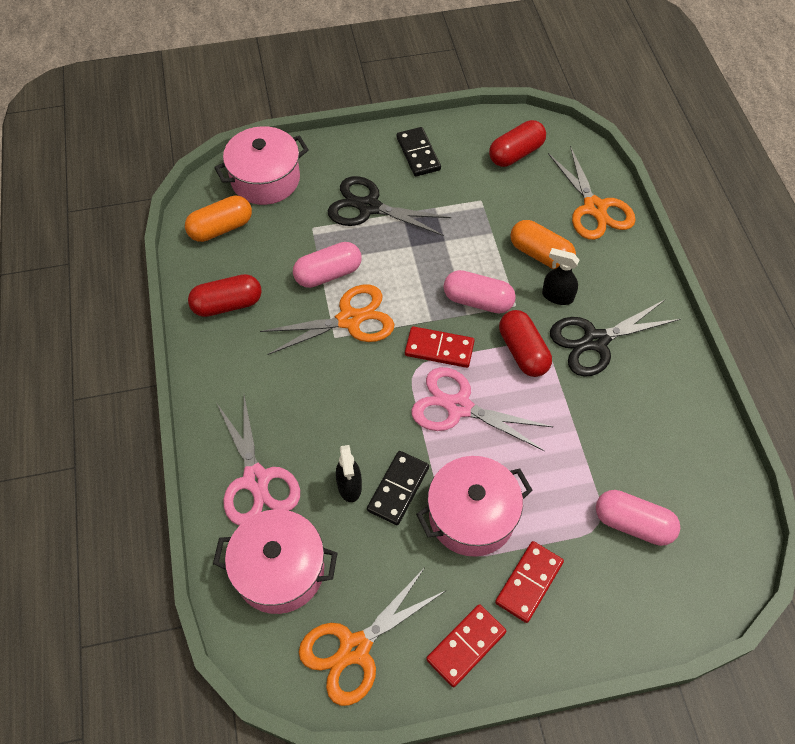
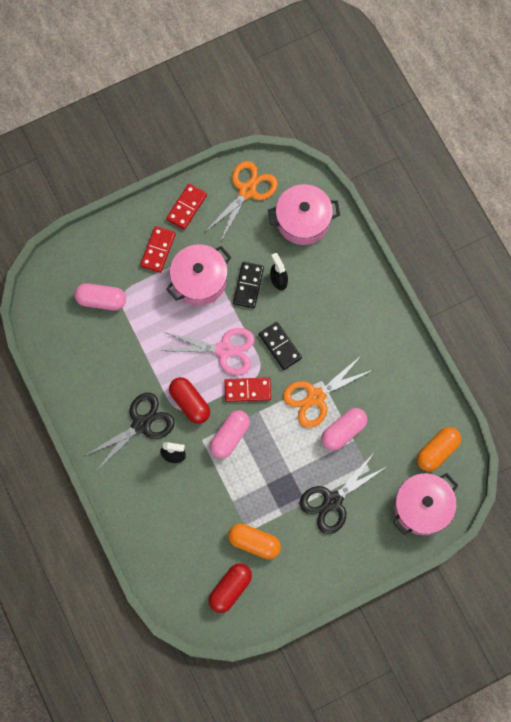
camera: 165 degrees right, 15 degrees up
(227, 304) = (405, 387): red capsule -> none
(256, 480) = (337, 269): pink scissors -> none
(369, 207) = (332, 501): black scissors -> black scissors turned 135 degrees clockwise
(418, 154) = (310, 567): black domino -> black domino (280, 346)
(478, 301) = (230, 436): pink capsule -> pink capsule turned 60 degrees counterclockwise
(540, 254) = (192, 490): orange capsule -> orange capsule (254, 542)
(594, 208) = (158, 546): orange scissors -> none

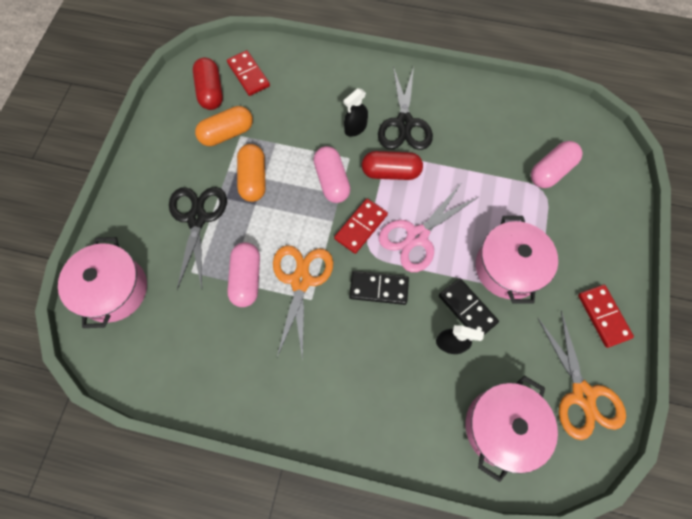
camera: 130 degrees right, 5 degrees down
(158, 250) = (570, 254): red domino -> red domino (248, 75)
(437, 451) = (145, 350): orange capsule -> orange capsule (253, 179)

